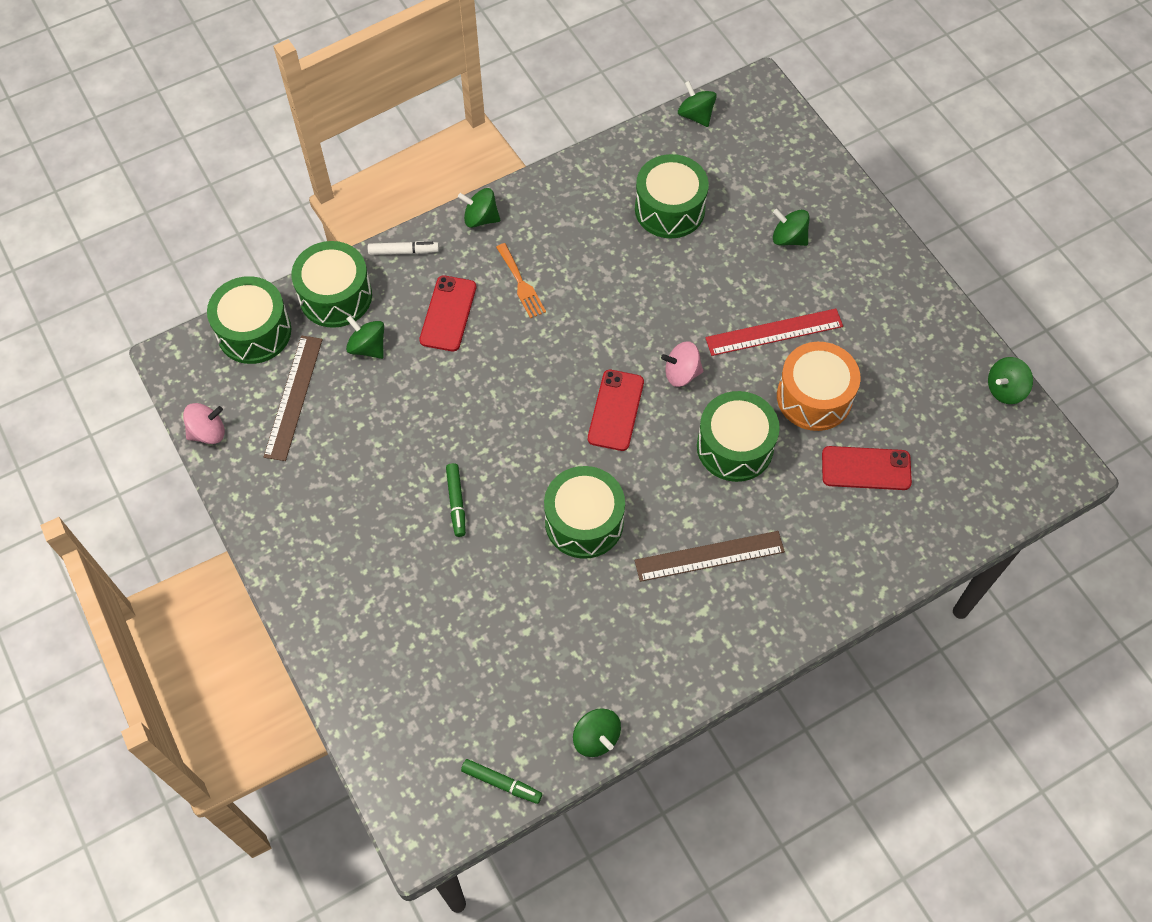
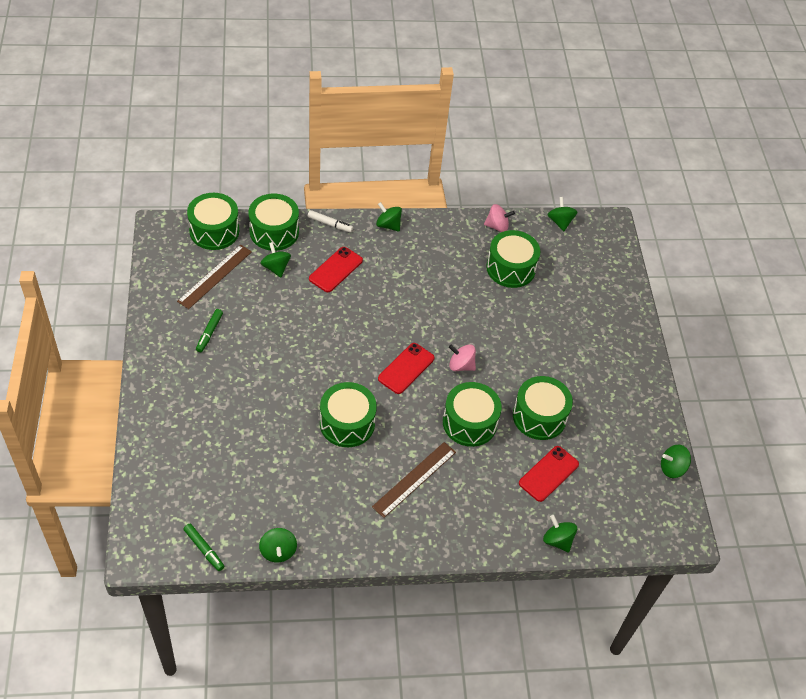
camera: 20 degrees right, 10 degrees down
(208, 432) = (153, 274): pink spinning top -> pink spinning top (497, 226)
(456, 502) = (275, 377): green marker -> green marker (209, 333)
(521, 284) = (391, 272): orange fork -> none
(709, 556) = (414, 479): brown ruler -> brown ruler turned 60 degrees counterclockwise
(774, 332) = (536, 367): red ruler -> none
(788, 238) = (578, 317): green spinning top -> green spinning top (557, 540)
(814, 397) = (539, 416): orange drum -> green drum
(866, 468) = (548, 473): red phone -> red phone turned 75 degrees counterclockwise

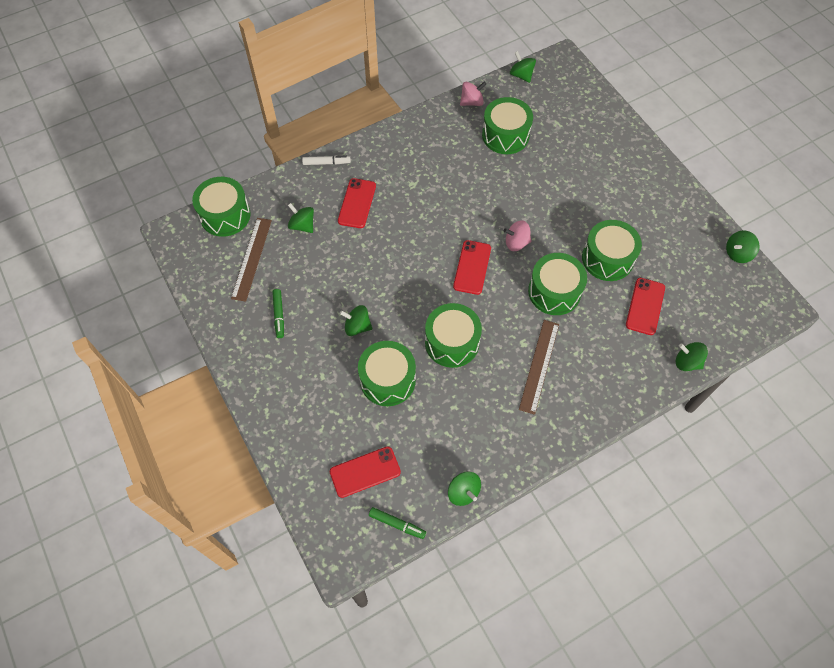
camera: 20 degrees left, 10 degrees up
(203, 494) = (365, 472): none -> red phone
(274, 232) = (280, 192): green drum -> green drum (387, 380)
(388, 225) = (378, 141): green spinning top -> green spinning top (357, 326)

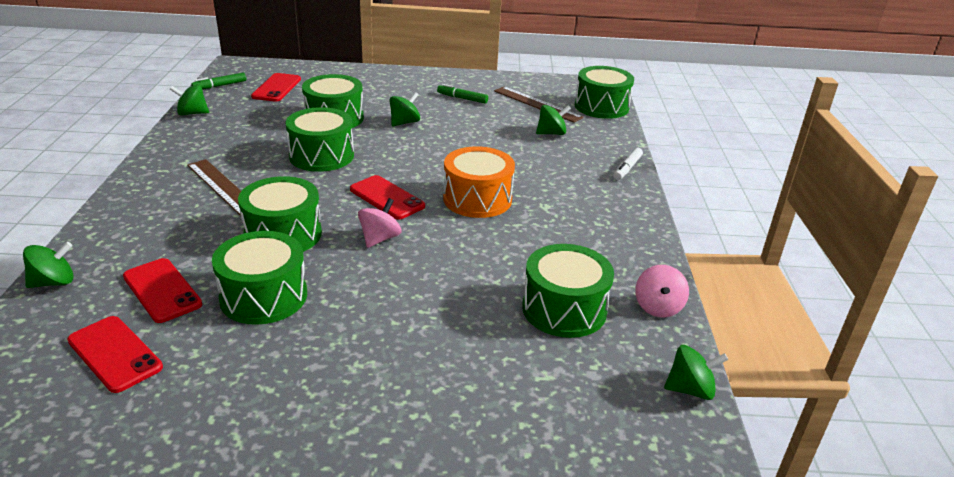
camera: 120 degrees right, 30 degrees down
(357, 203) = (551, 166): red phone -> red phone (115, 354)
(433, 220) = (477, 199): none -> orange drum
(738, 253) = (72, 441): green spinning top -> none

